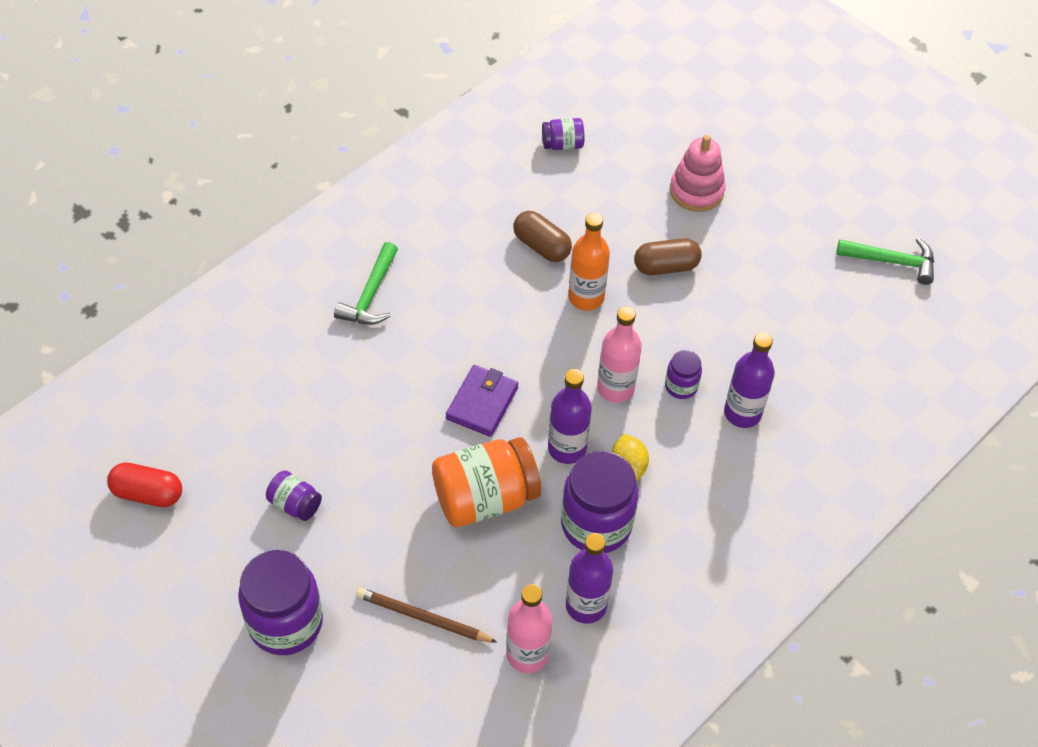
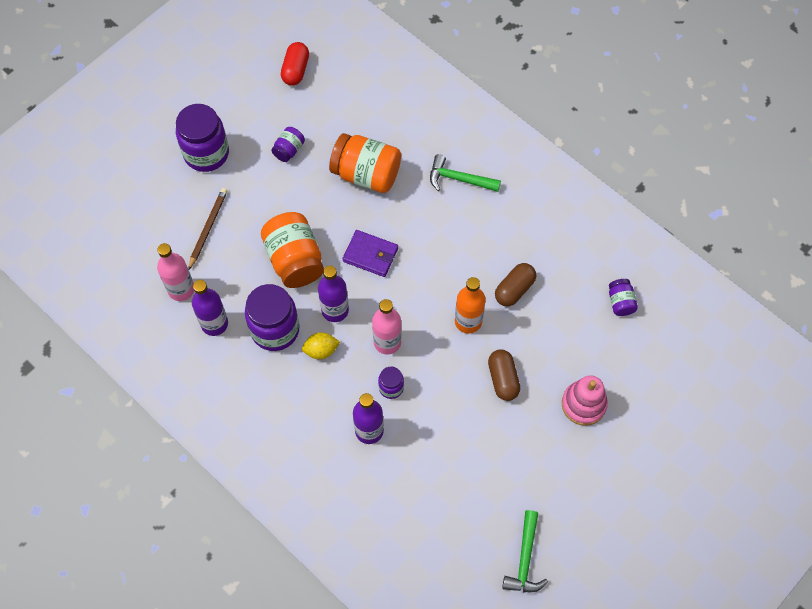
camera: 90 degrees right, 10 degrees up
(350, 404) = (366, 174): none -> orange jar

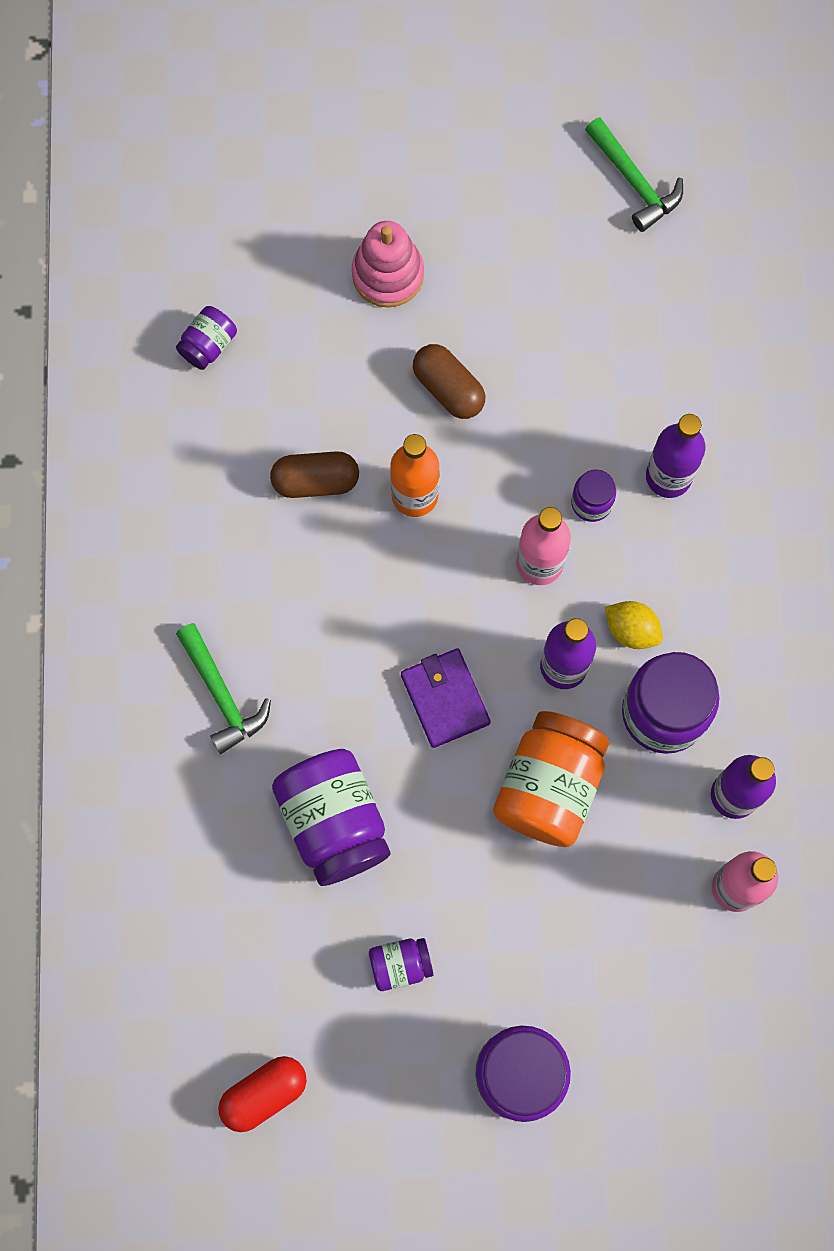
camera: 135 degrees left, 10 degrees up
(208, 228) = (622, 947): brown pencil -> none
(366, 174) = (333, 822): orange jar -> purple jar
(503, 379) = (448, 388): brown capsule -> brown capsule turned 75 degrees counterclockwise
(525, 559) = (634, 181): green hammer -> green hammer turned 90 degrees clockwise

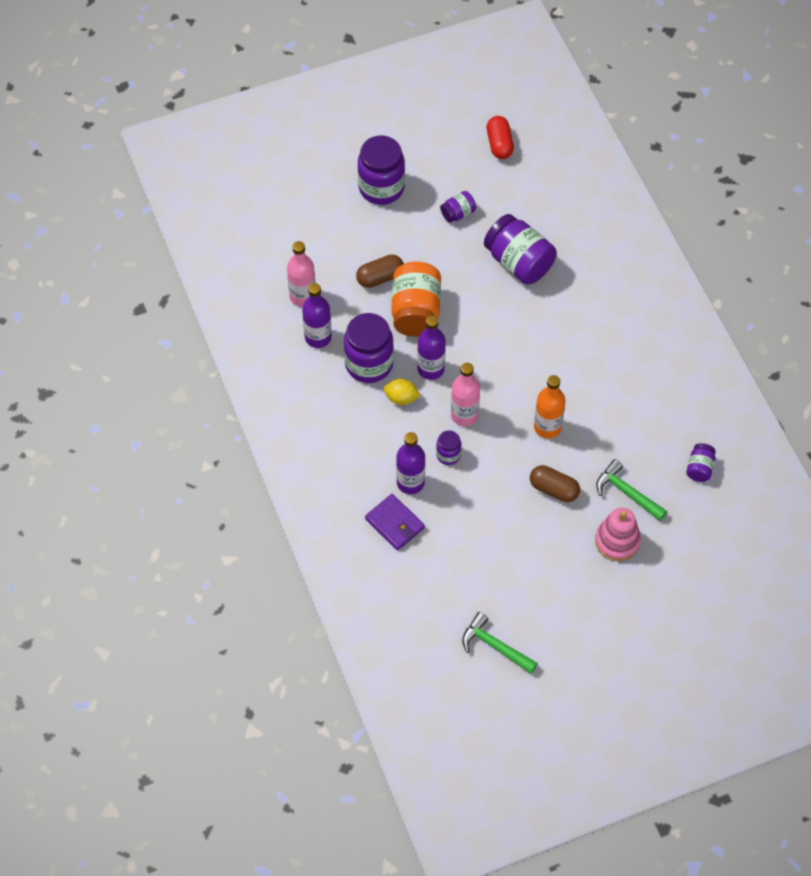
camera: 160 degrees right, 15 degrees down
(221, 694) = (603, 300): green hammer -> green hammer (627, 493)
(264, 1094) = (499, 144): red capsule -> red capsule turned 45 degrees counterclockwise
(315, 481) = (605, 417): brown capsule -> brown capsule (380, 277)
(445, 699) = (487, 334): purple wallet -> purple wallet (394, 524)

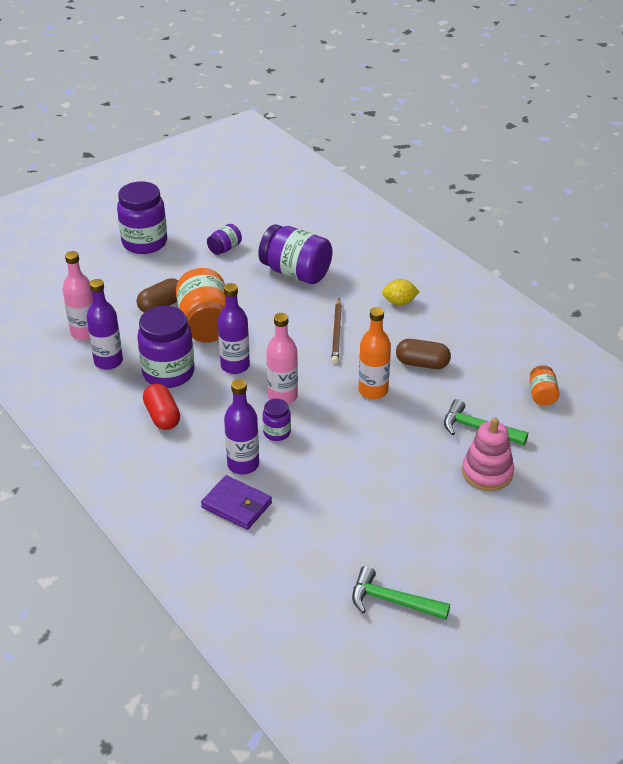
camera: 15 degrees left, 20 degrees down
(401, 398) = (211, 394): yellow lemon -> yellow lemon (399, 302)
(499, 144) = (248, 198): red capsule -> red capsule (162, 416)
(535, 350) = (337, 333): none -> brown pencil
(554, 489) = (400, 441): brown capsule -> brown capsule (422, 364)
(699, 468) = (542, 395): purple jar -> orange jar

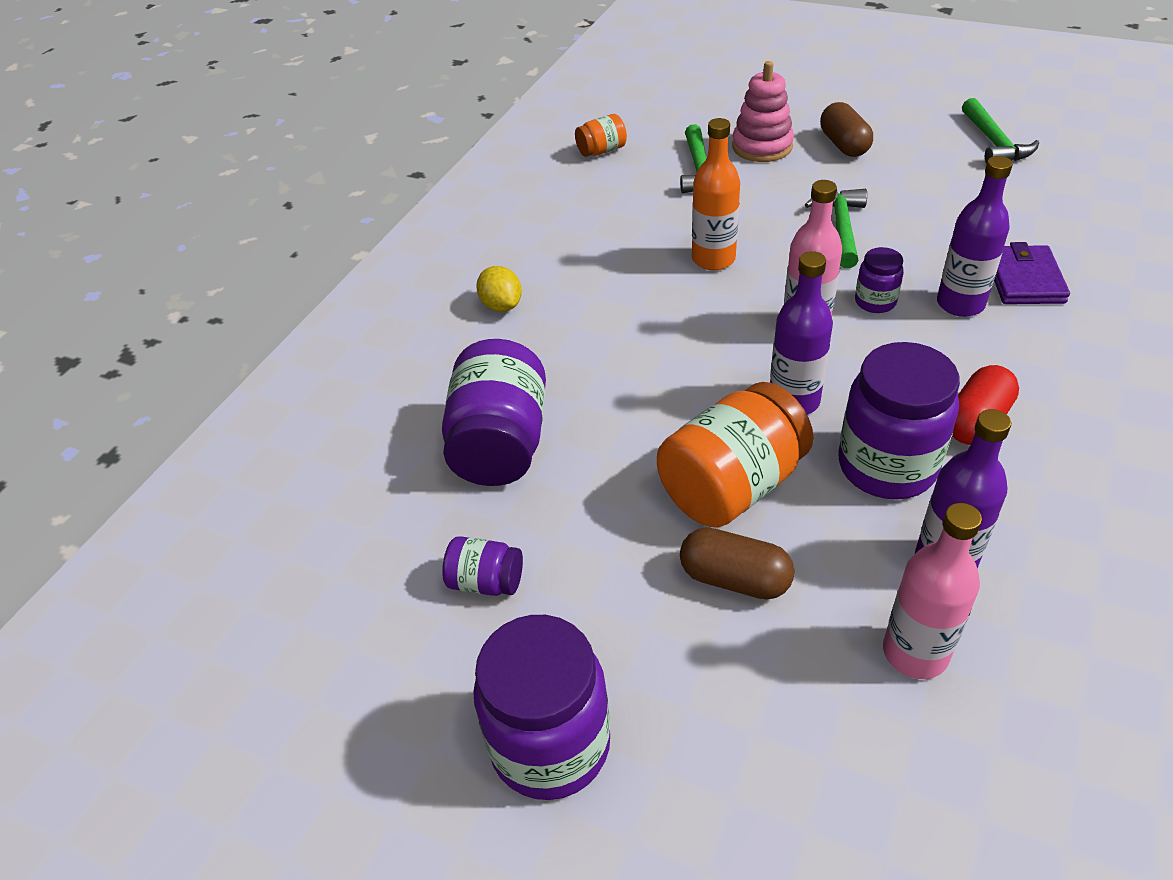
camera: 115 degrees left, 5 degrees up
(337, 333) = (623, 334): brown pencil -> none
(357, 458) = (841, 228): none -> green hammer
(422, 364) = (623, 242): brown capsule -> brown capsule (844, 145)

